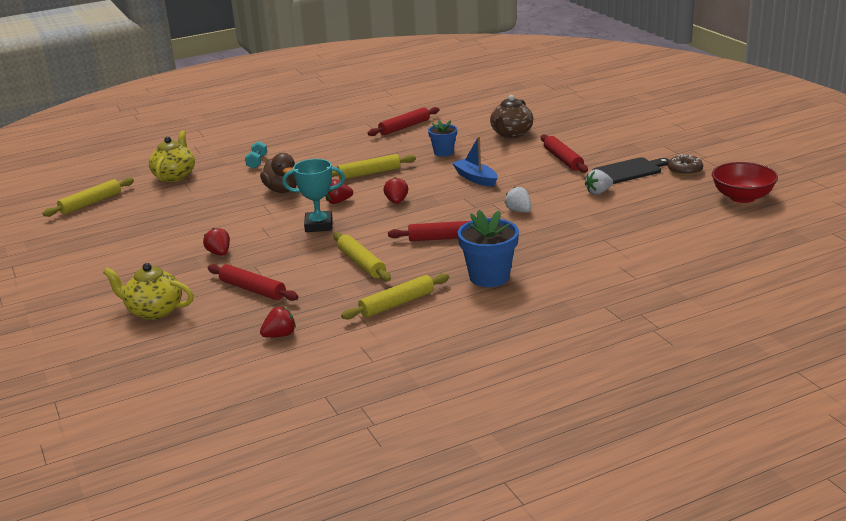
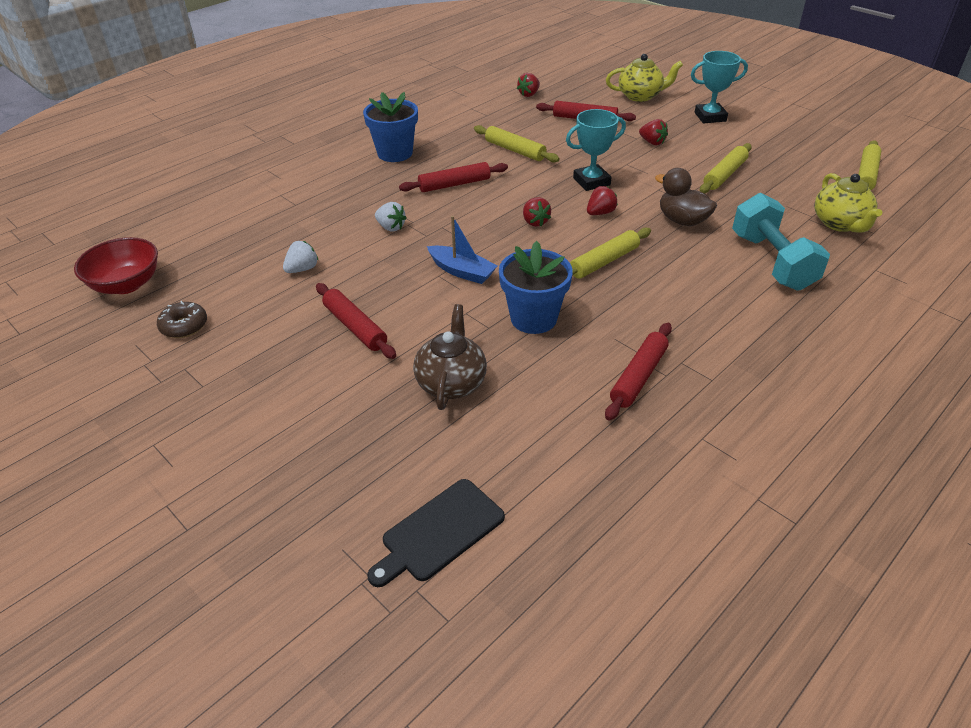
camera: 160 degrees right, 15 degrees up
(123, 272) = (710, 117): none -> turquoise trophy
(257, 162) = (772, 261): turquoise dumbbell -> turquoise dumbbell, size x2.24
(397, 303) = (460, 124): yellow rolling pin -> yellow rolling pin (724, 175)
(443, 152) = (533, 318): blue flower pot -> blue flower pot, size x1.62
(629, 171) = (261, 315): black cutting board -> black cutting board (439, 532)

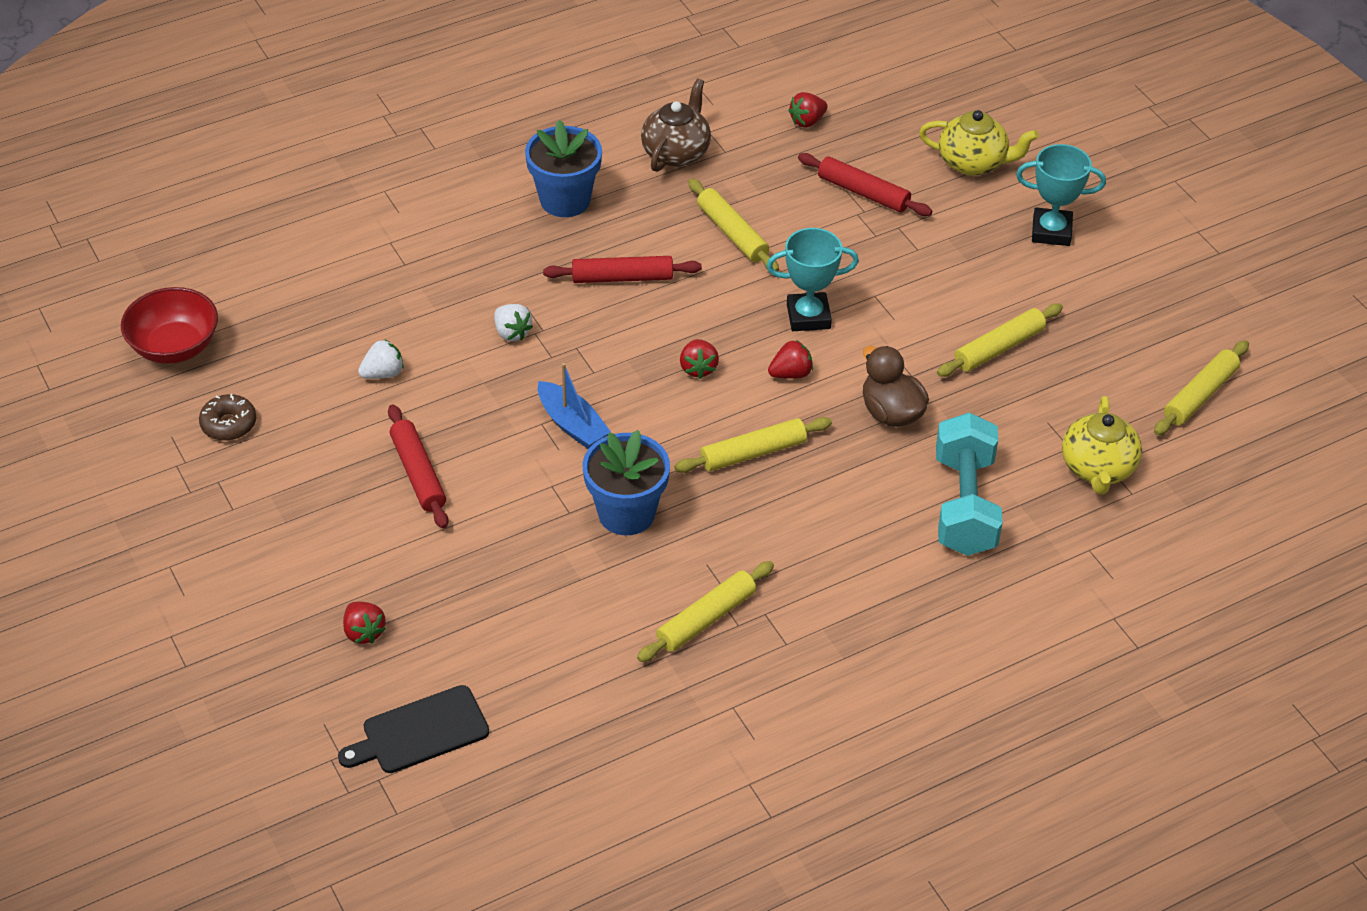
camera: 15 degrees right, 5 degrees up
(451, 382) = (497, 573): brown teapot -> brown teapot (676, 152)
(638, 377) = (706, 619): red rolling pin -> yellow rolling pin
(652, 142) = (934, 263): red strawberry -> red strawberry (364, 632)

